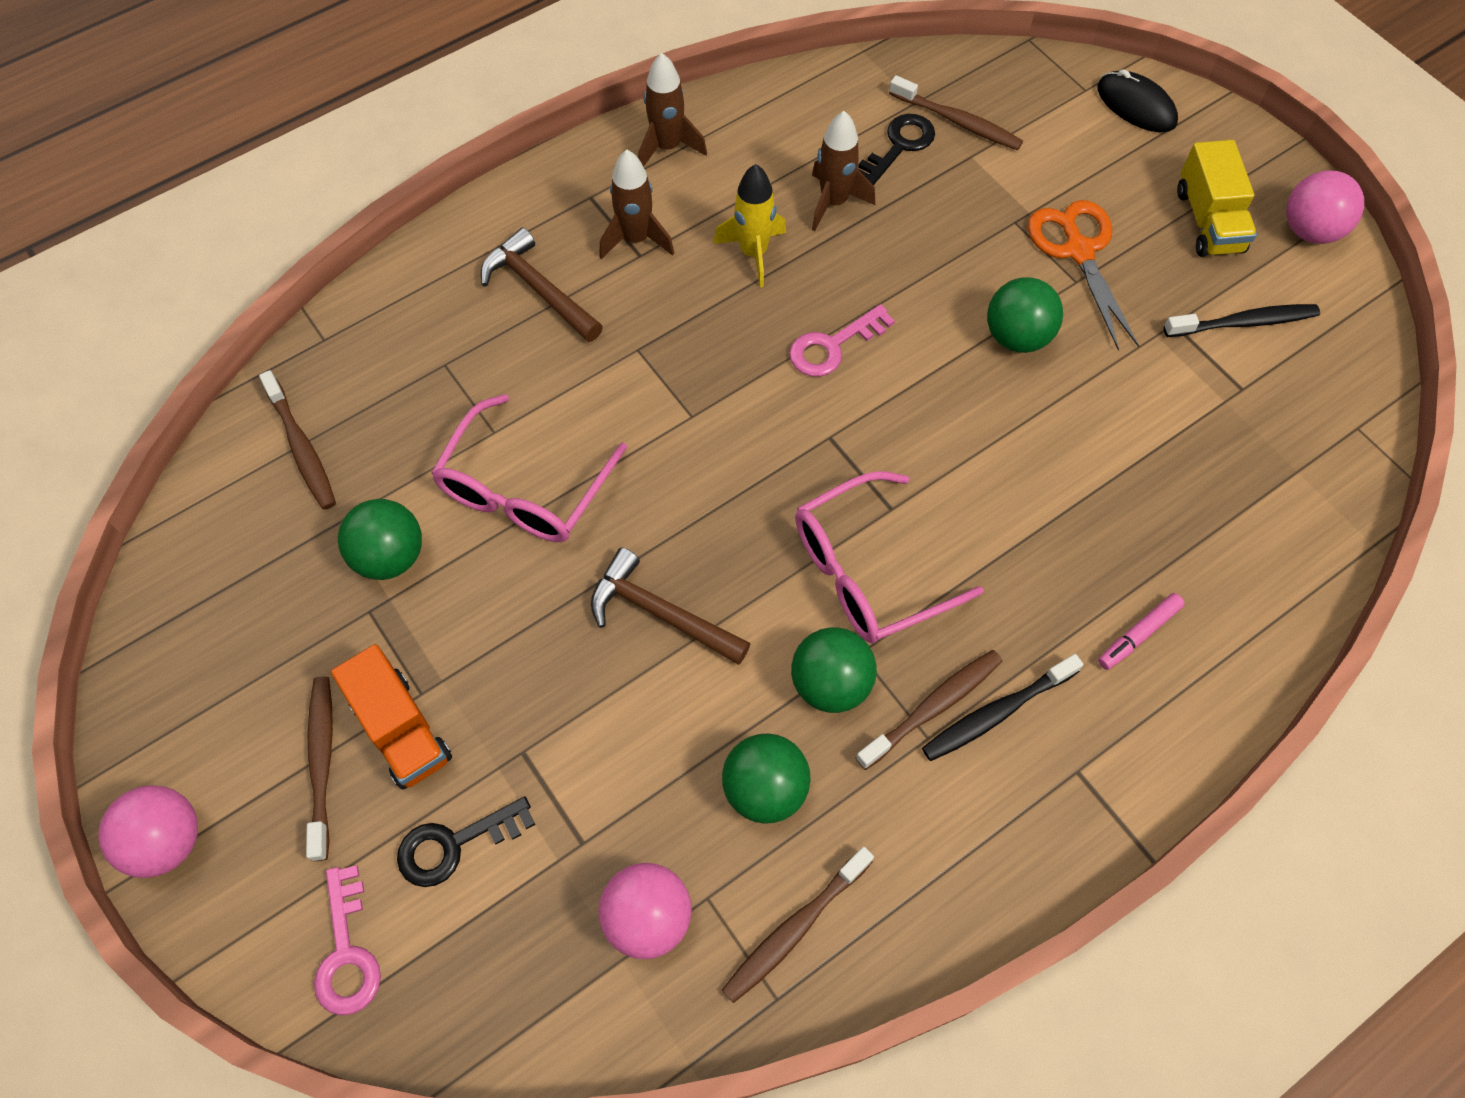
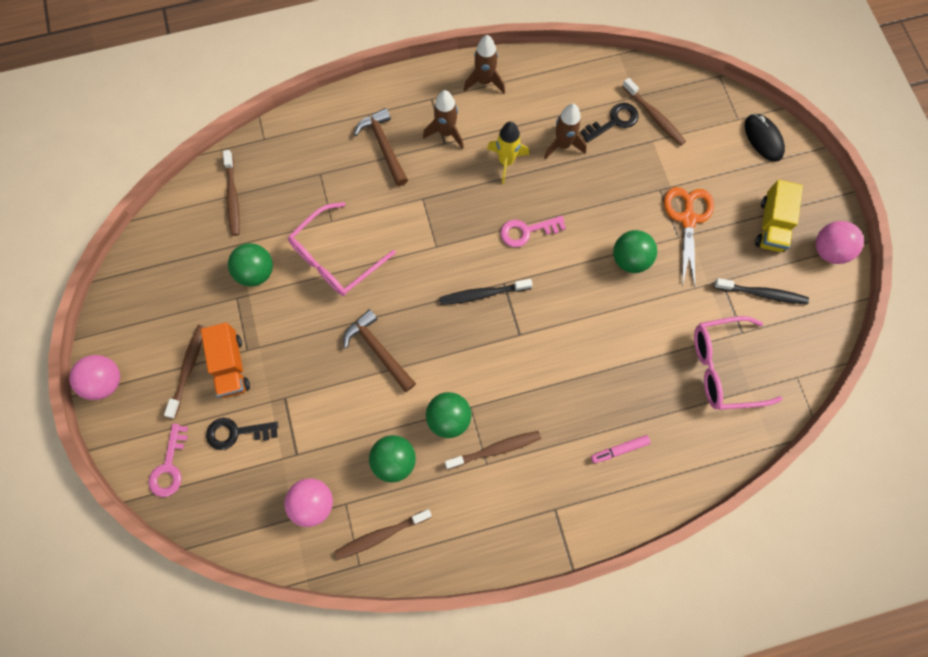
camera: 20 degrees right, 10 degrees up
(867, 571) = (492, 365): pink glasses -> pink glasses (723, 367)
(997, 713) = (527, 464): black toothbrush -> black toothbrush (483, 294)

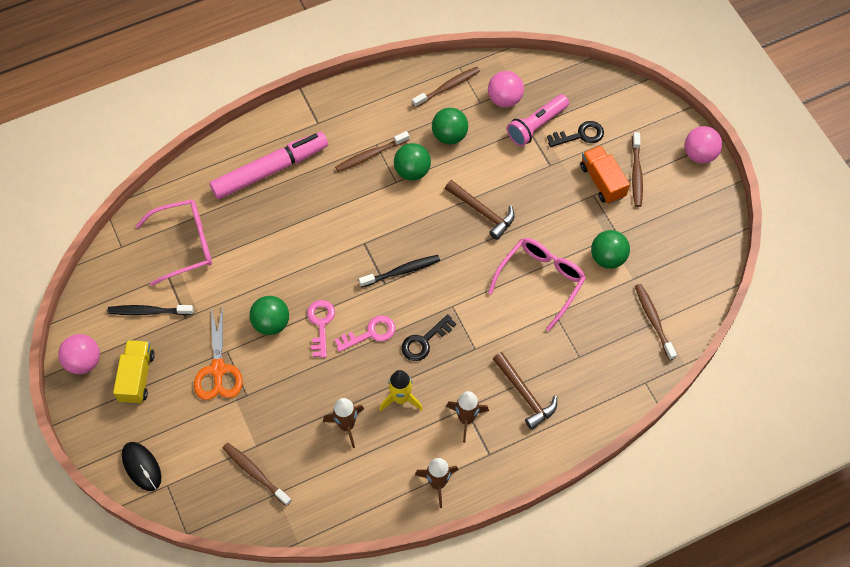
camera: 170 degrees right, 10 degrees down
(169, 466) = (623, 105): pink key -> pink key (321, 324)
(285, 456) = (536, 125): none -> pink flashlight
(614, 122) = (297, 460): black key -> black key (424, 341)
(619, 450) = (270, 170): pink marker -> pink marker, size x2.50

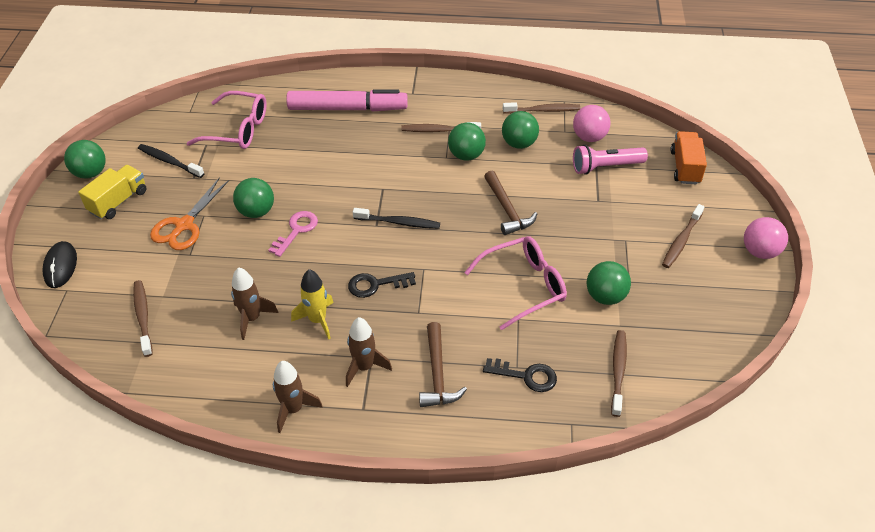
camera: 30 degrees right, 15 degrees down
(84, 361) = (90, 173): pink ball -> green ball
(370, 333) = (333, 257): pink key -> none
(580, 135) = (643, 190): black key -> black key (526, 376)
(602, 181) = (641, 233): orange truck -> orange truck (685, 167)

